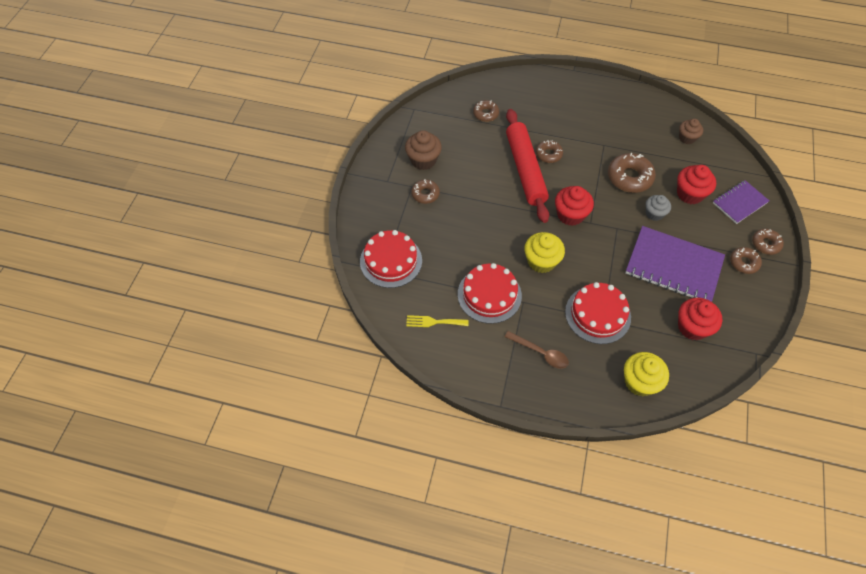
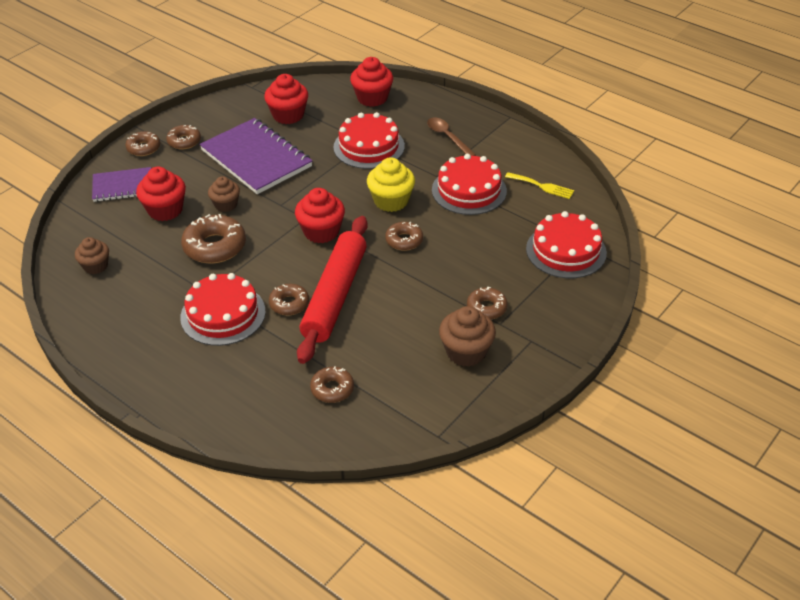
camera: 155 degrees left, 15 degrees down
(509, 228) = (404, 240): none -> brown donut
(581, 134) = (223, 314): none -> red cake
(640, 382) = (372, 98): yellow cupcake -> red cupcake
(654, 213) = (226, 205): grey cupcake -> brown cupcake

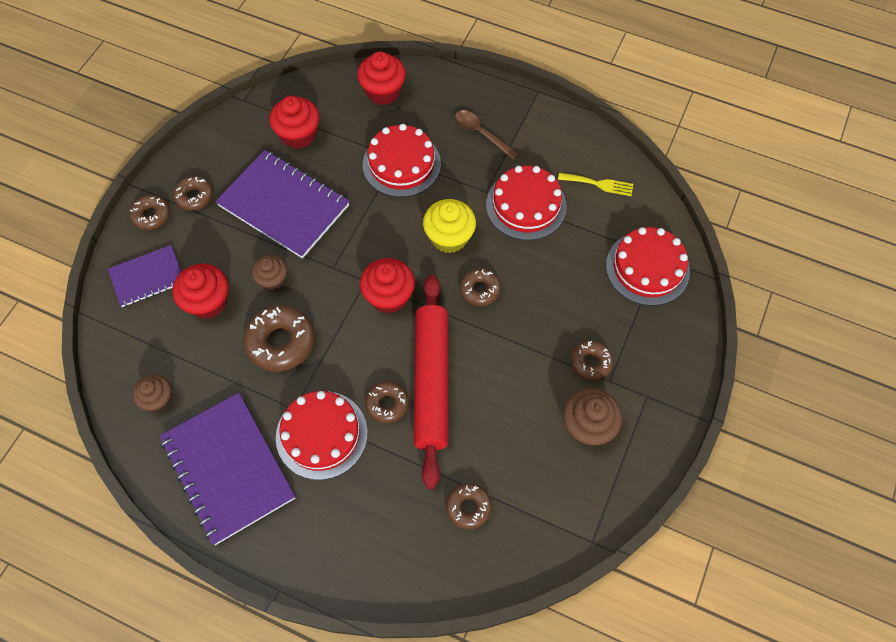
camera: 15 degrees left, 20 degrees up
(133, 322) = (228, 468): none -> purple notebook

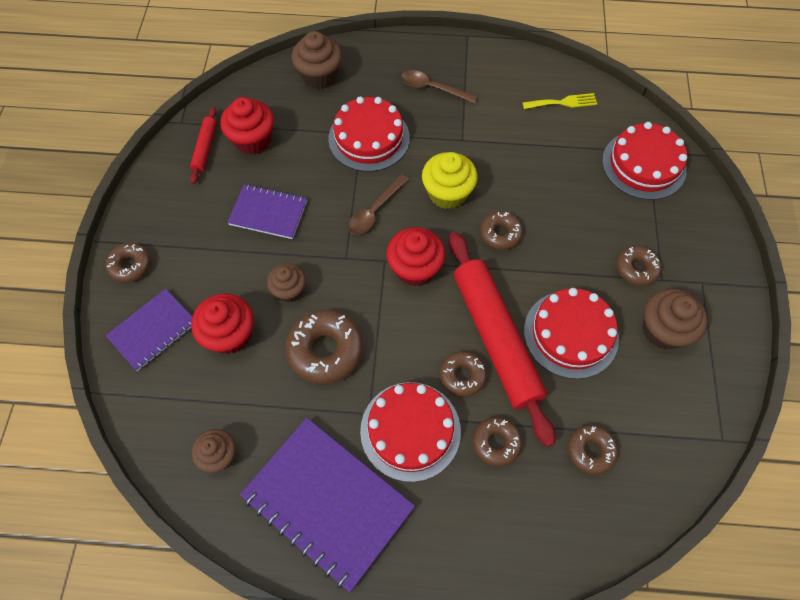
camera: 20 degrees left, 0 degrees up
(194, 196) = (169, 232): brown donut -> brown donut (496, 443)
(254, 130) = (205, 148): none -> red rolling pin
(284, 206) = (268, 213): purple notebook -> purple notebook, size x0.58
(377, 233) = (375, 211): none -> brown spoon
(383, 91) = (319, 76): red cupcake -> brown cupcake
(526, 205) = (506, 141): red cake -> red cake (571, 334)

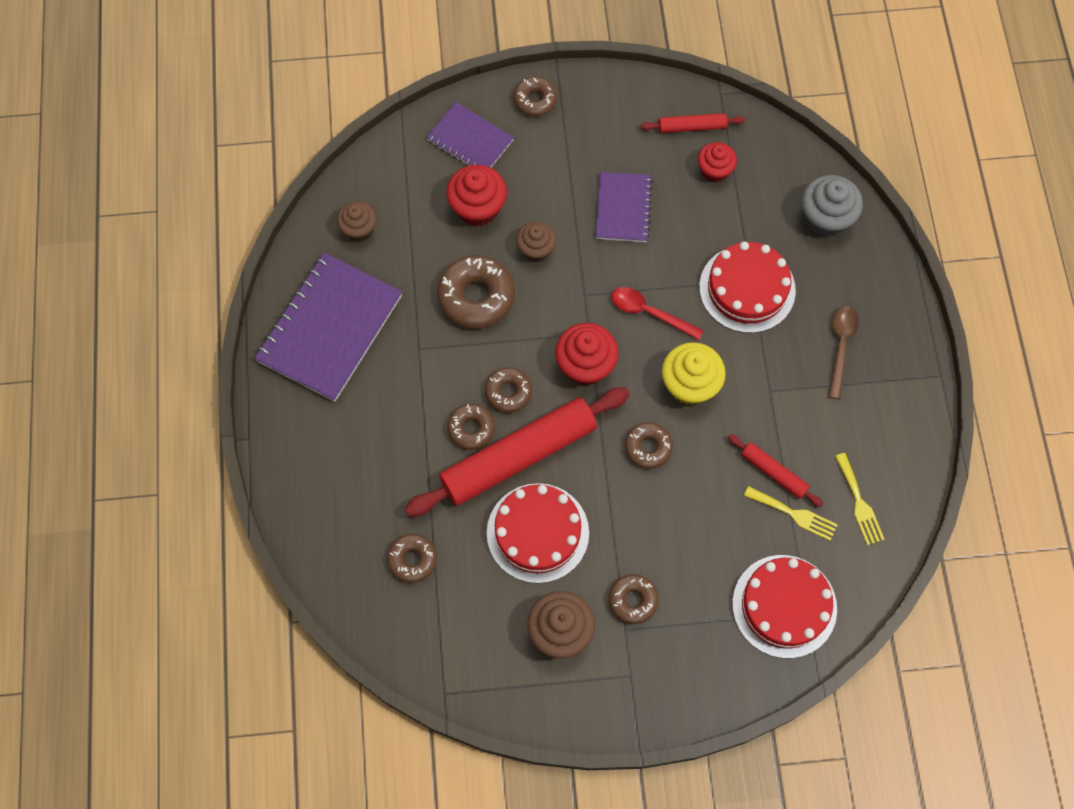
camera: 80 degrees right, 5 degrees up
(253, 140) = (714, 170): red cupcake -> red cupcake, size x0.66
(319, 76) = (825, 218): brown cupcake -> grey cupcake
(375, 211) = (649, 313): brown spoon -> red spoon
(410, 430) = (407, 388): red cake -> none
(496, 443) = (407, 469): brown donut -> brown donut (508, 392)
(533, 151) = (773, 473): none -> red rolling pin
(568, 145) = (793, 514): none -> yellow fork

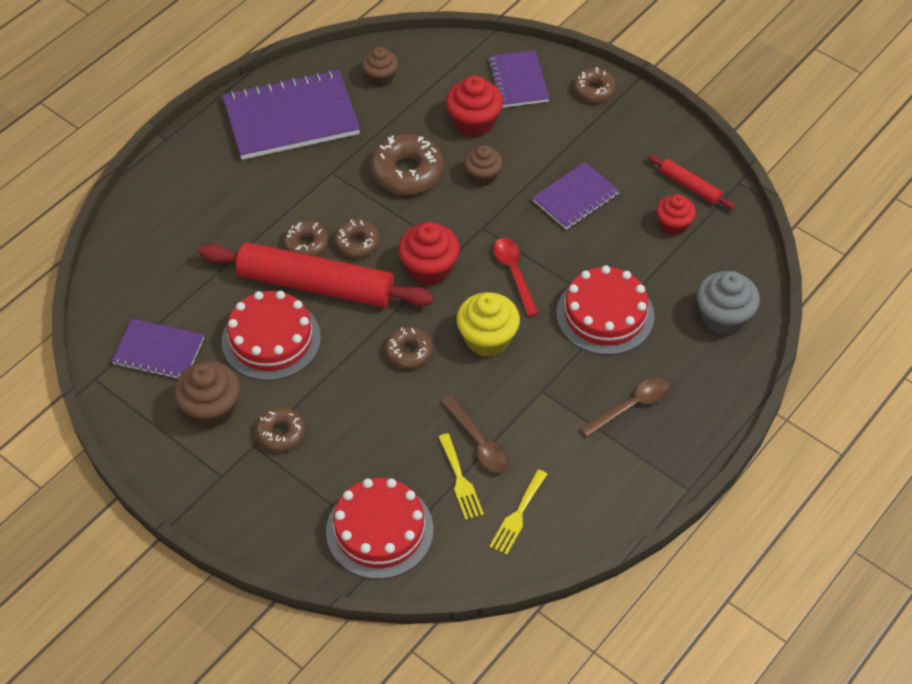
camera: 45 degrees right, 15 degrees down
(412, 560) = (174, 287): brown donut -> none
(466, 624) = (158, 351): none -> purple notebook
(773, 473) = (478, 442): red rolling pin -> brown spoon

